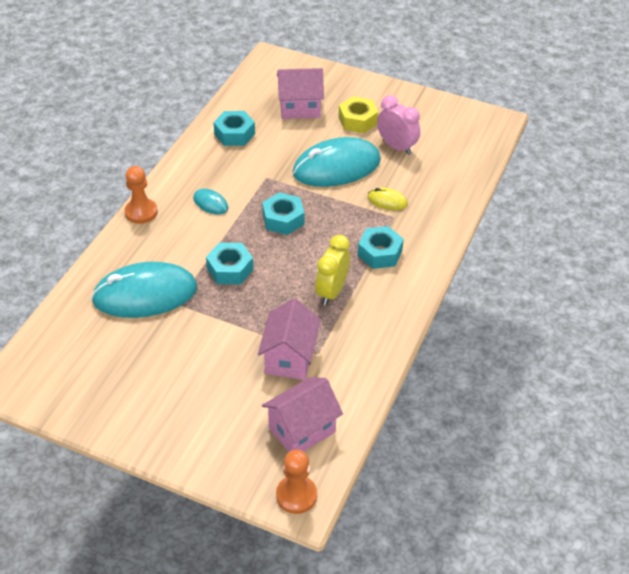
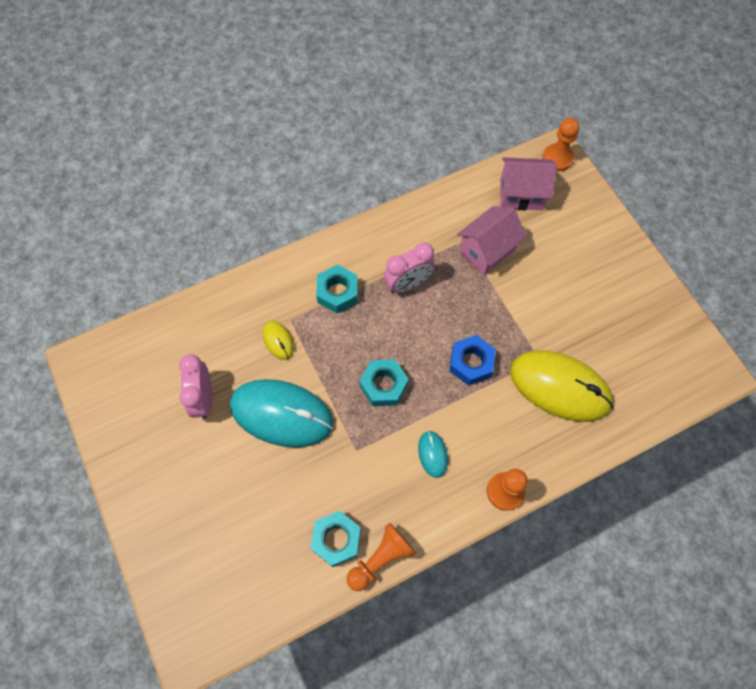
camera: 140 degrees left, 20 degrees up
(145, 294) = (559, 387): turquoise mouse -> yellow mouse
(198, 140) = (380, 559): none -> orange pawn
(230, 269) = (471, 363): turquoise nut -> blue nut
(300, 108) = (238, 529): pink house -> none
(332, 291) = (408, 284): yellow clock -> pink clock
(357, 120) = (201, 463): yellow nut -> none

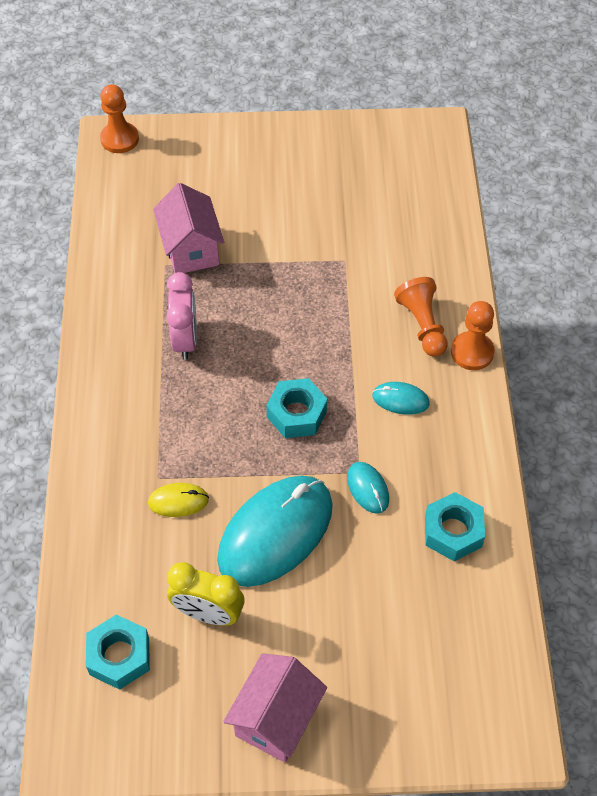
camera: 65 degrees left, 10 degrees down
(204, 398) = (208, 613): pink clock -> yellow clock
(337, 292) = (153, 414): turquoise nut -> turquoise nut (119, 656)
(345, 462) = (367, 488): none -> turquoise mouse
(380, 559) = (493, 496): orange pawn -> orange pawn (422, 325)
(471, 363) = (315, 321): blue nut -> none
(521, 194) = (142, 189): pink house -> pink house (276, 719)
(559, 387) = (384, 257): yellow mouse -> none

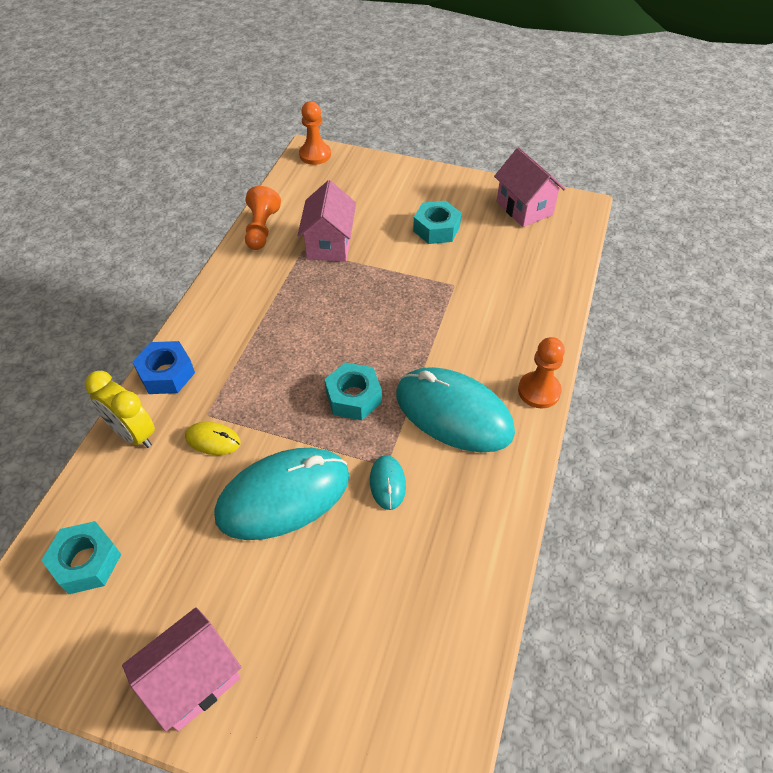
camera: 20 degrees right, 5 degrees down
(92, 448) = (166, 374): none -> blue nut
(185, 339) = (289, 310): pink clock -> none
(208, 613) = (185, 550): yellow clock -> yellow clock (133, 434)
(381, 147) = (524, 208): none -> pink house
(400, 399) = (453, 413): turquoise mouse -> turquoise mouse, size x2.29
(422, 325) = (501, 355): orange pawn -> orange pawn (261, 229)
(453, 531) = (452, 551): turquoise nut -> turquoise nut (436, 229)

